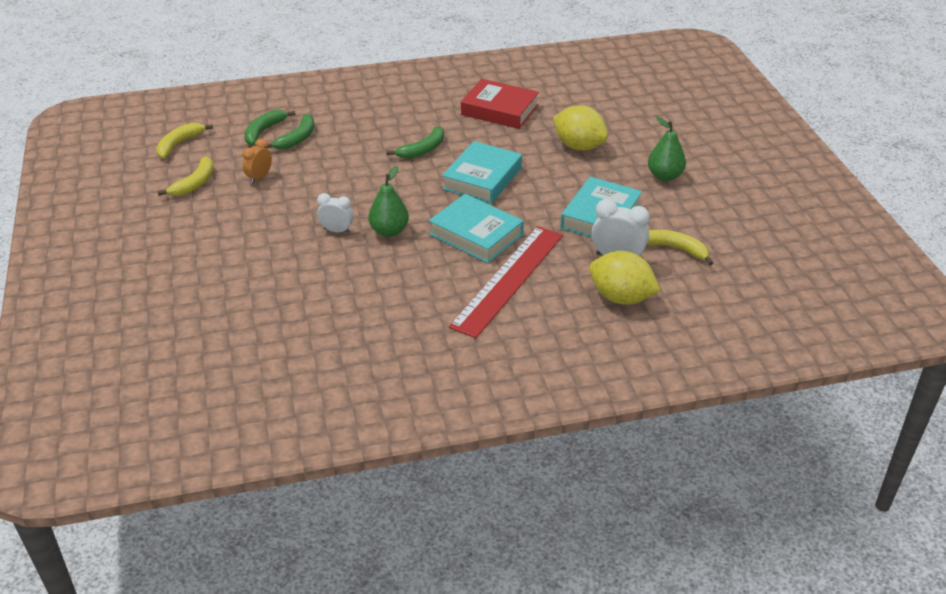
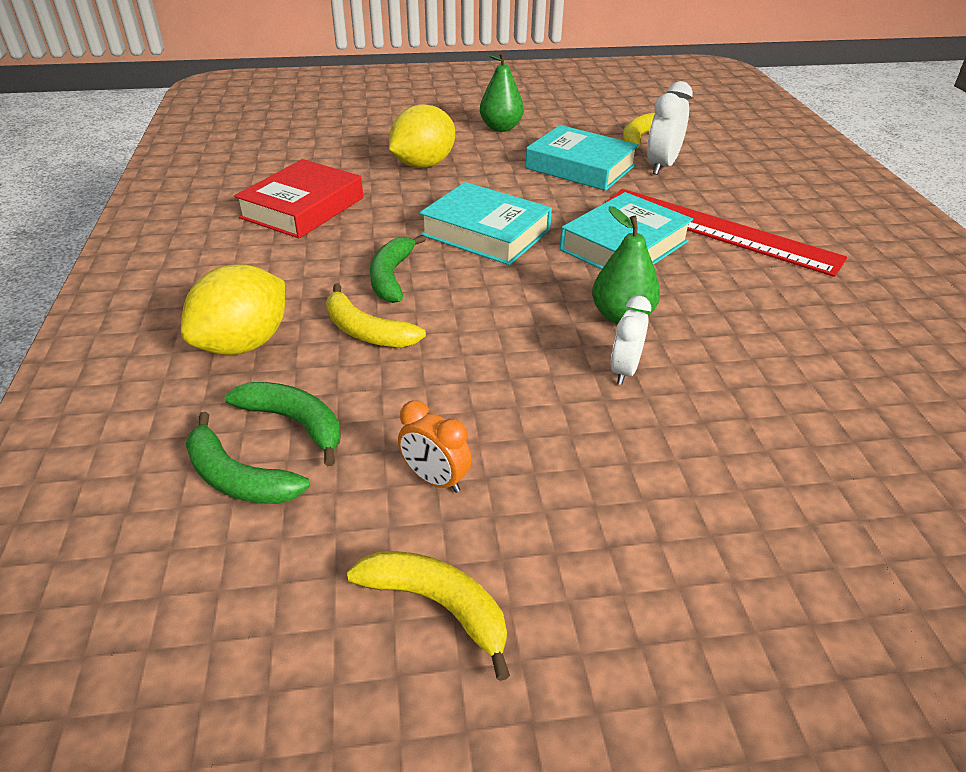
camera: 85 degrees left, 0 degrees up
(179, 144) = (224, 662): yellow banana -> yellow banana (366, 331)
(423, 150) = (391, 276): green banana -> green banana turned 135 degrees counterclockwise
(621, 298) = (733, 171): yellow lemon -> yellow lemon (244, 344)

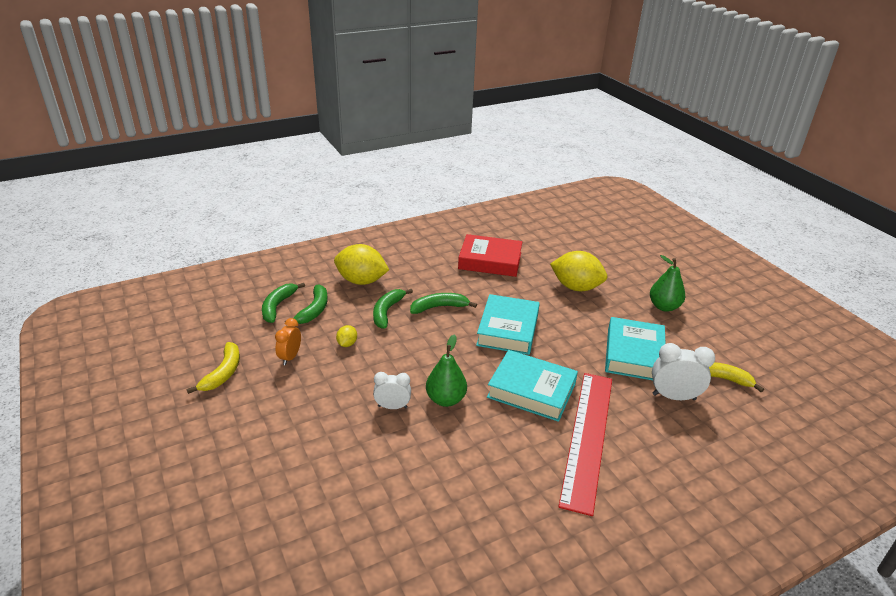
camera: 70 degrees right, 5 degrees down
(366, 331) = (387, 312): yellow banana -> green banana
(433, 394) = (347, 344): none -> yellow lemon

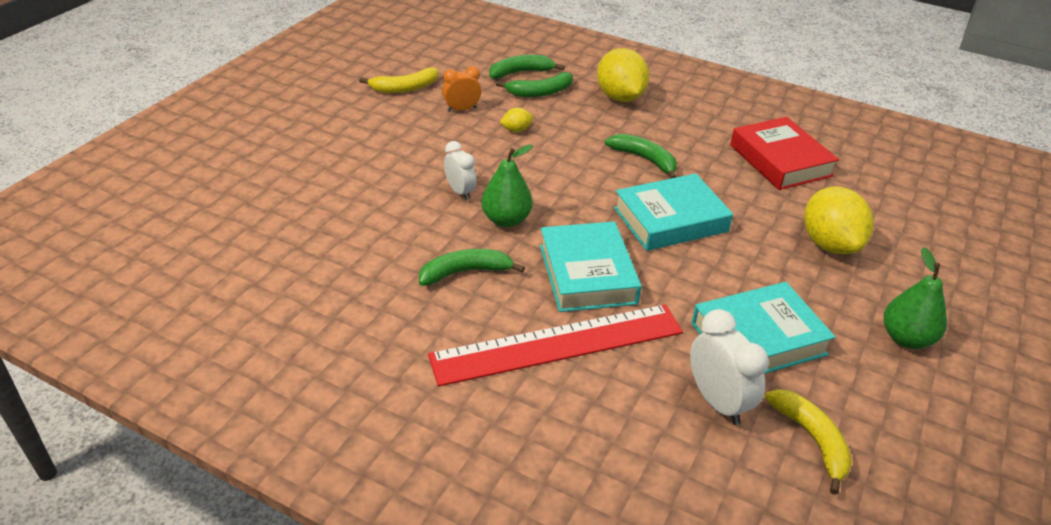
camera: 55 degrees right, 5 degrees up
(387, 312) = (593, 131): green banana -> green banana (465, 272)

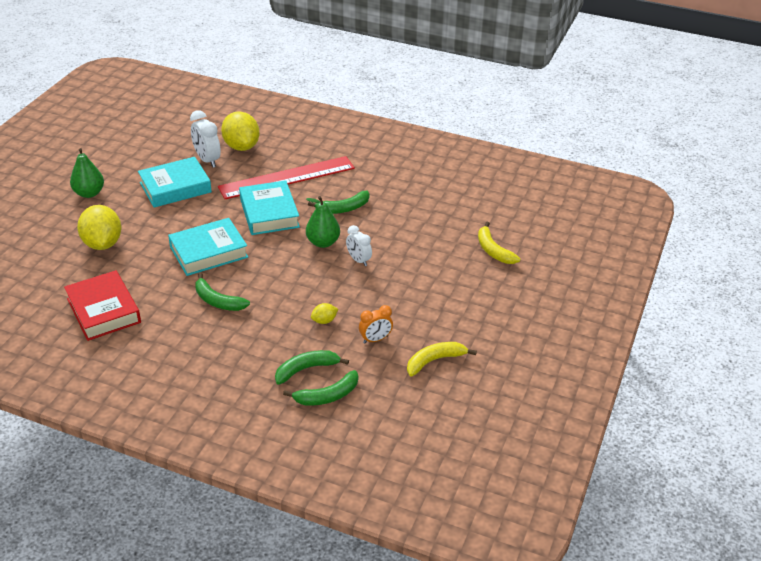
camera: 175 degrees right, 0 degrees up
(620, 97) = (229, 370): yellow lemon -> yellow lemon (241, 146)
(812, 440) = (166, 150): yellow banana -> yellow banana (493, 250)

